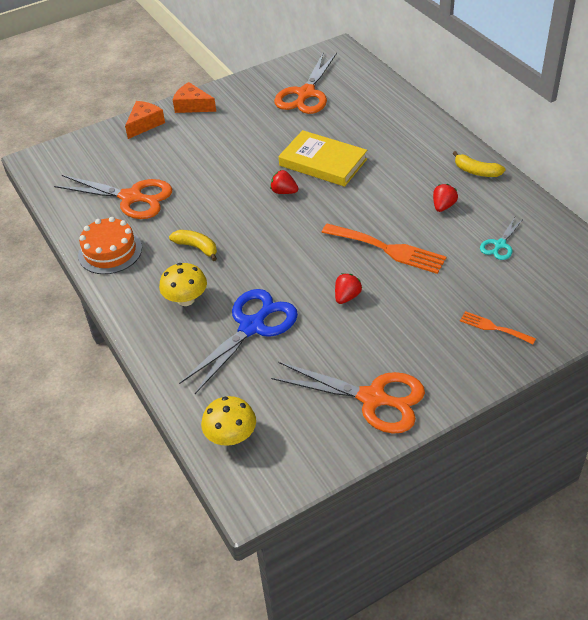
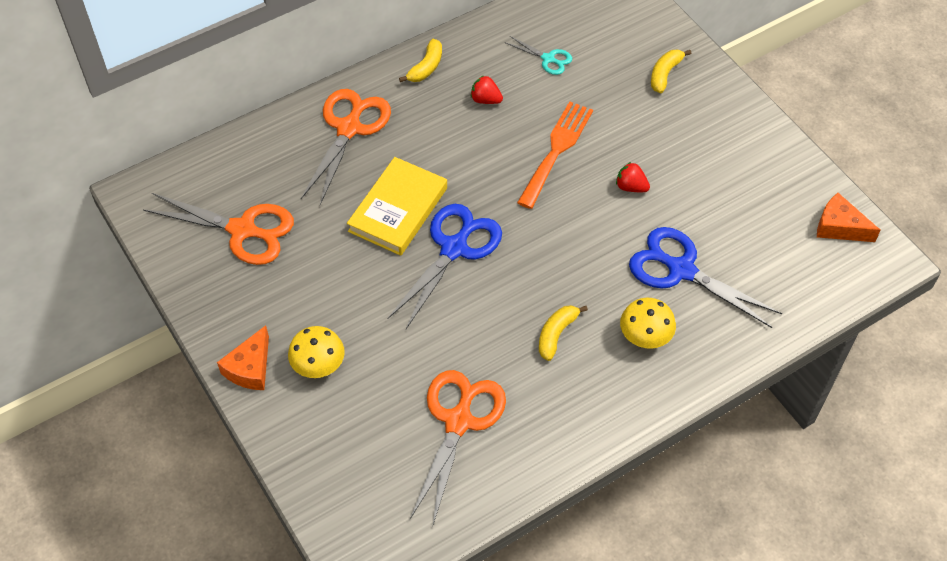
camera: 95 degrees left, 10 degrees up
(110, 251) = (565, 431): orange cake -> none
(144, 124) = (288, 427): orange cheese -> orange cheese (839, 227)
(231, 436) = (827, 279): yellow mushroom -> yellow mushroom (318, 365)
(284, 192) = (454, 248): red strawberry -> blue scissors
(372, 398) = (764, 168): orange scissors -> orange scissors (349, 128)
(493, 327) = (665, 74): orange fork -> yellow banana

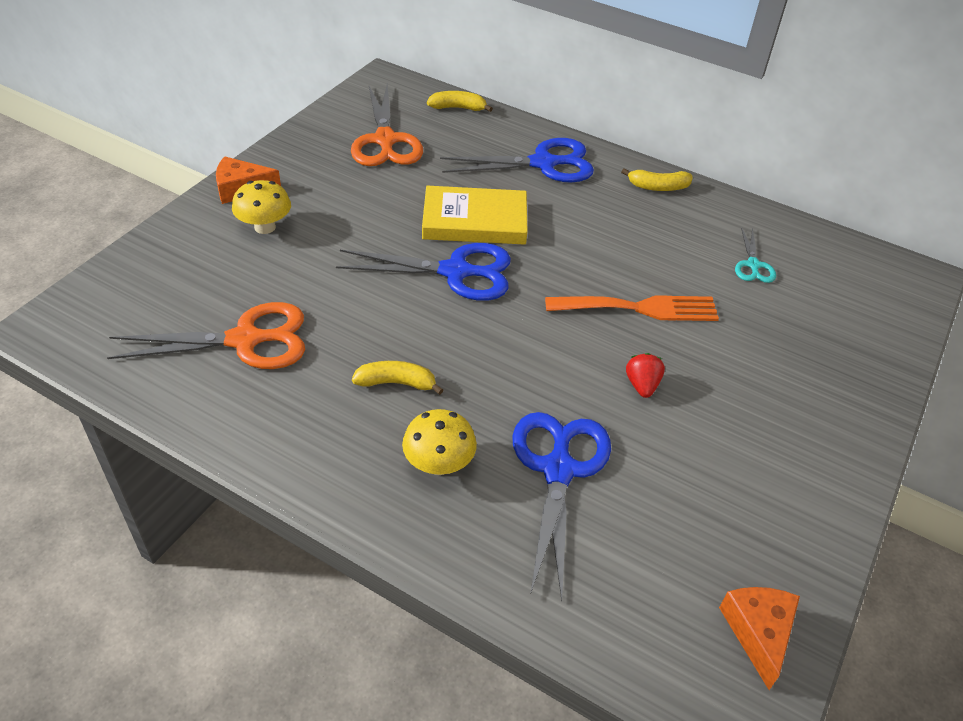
camera: 60 degrees right, 10 degrees down
(349, 128) = (543, 163): orange scissors -> blue scissors
(485, 100) = (657, 237): red strawberry -> none
(665, 74) = (829, 366): yellow banana -> yellow banana (458, 108)

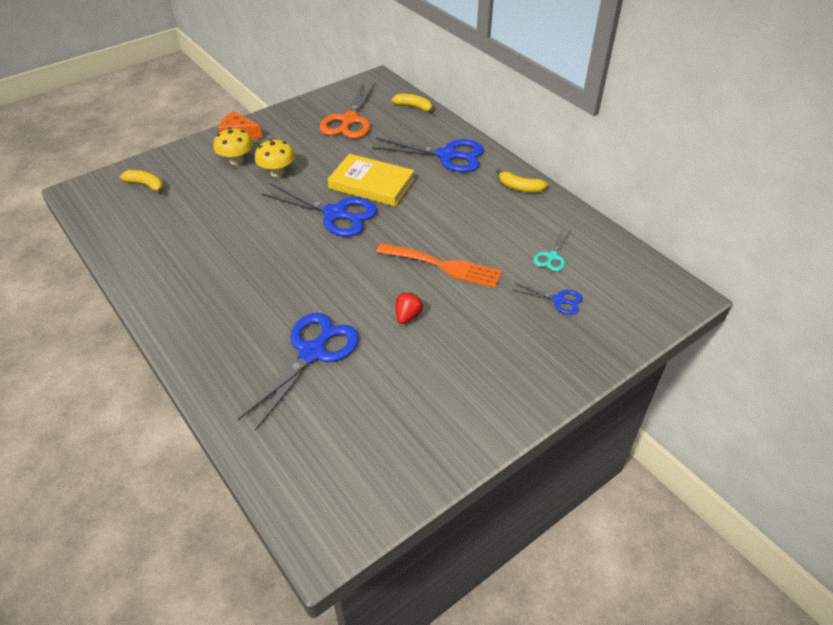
camera: 25 degrees right, 0 degrees up
(245, 340) = (179, 225): orange scissors -> none
(397, 383) = (250, 273): yellow banana -> yellow banana (146, 185)
(439, 464) = (241, 328): yellow mushroom -> yellow mushroom (277, 172)
(758, 632) = (369, 492): orange cheese -> none
(797, 317) = (558, 300): none -> blue scissors

